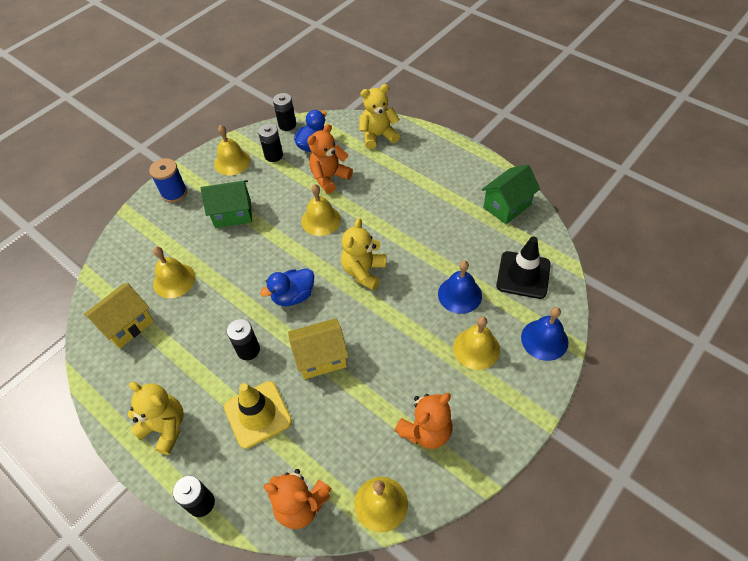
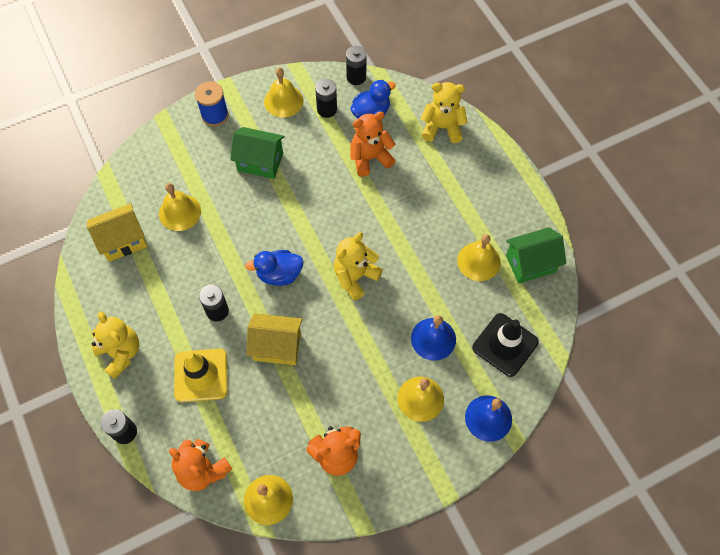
camera: 20 degrees right, 10 degrees up
(321, 220) = (340, 203): yellow bell -> yellow bell (478, 261)

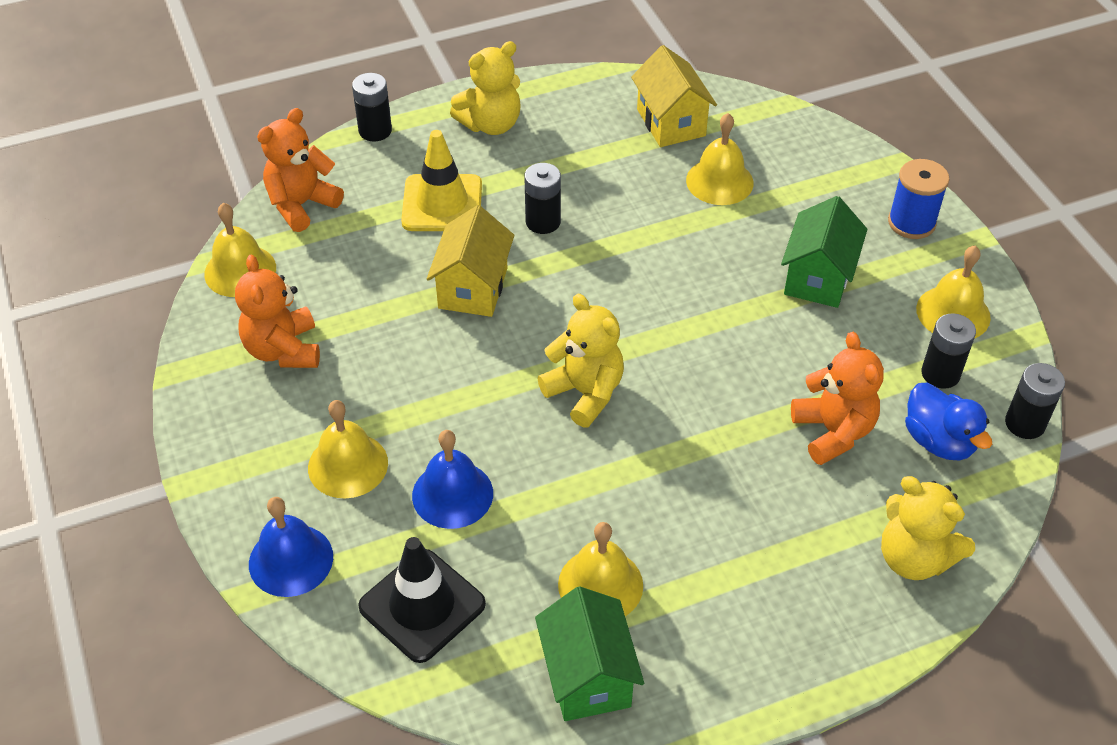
camera: 95 degrees right, 15 degrees down
(279, 274) = (599, 295): blue duck -> none
(442, 128) = (914, 558): yellow teddy bear -> yellow teddy bear turned 120 degrees clockwise

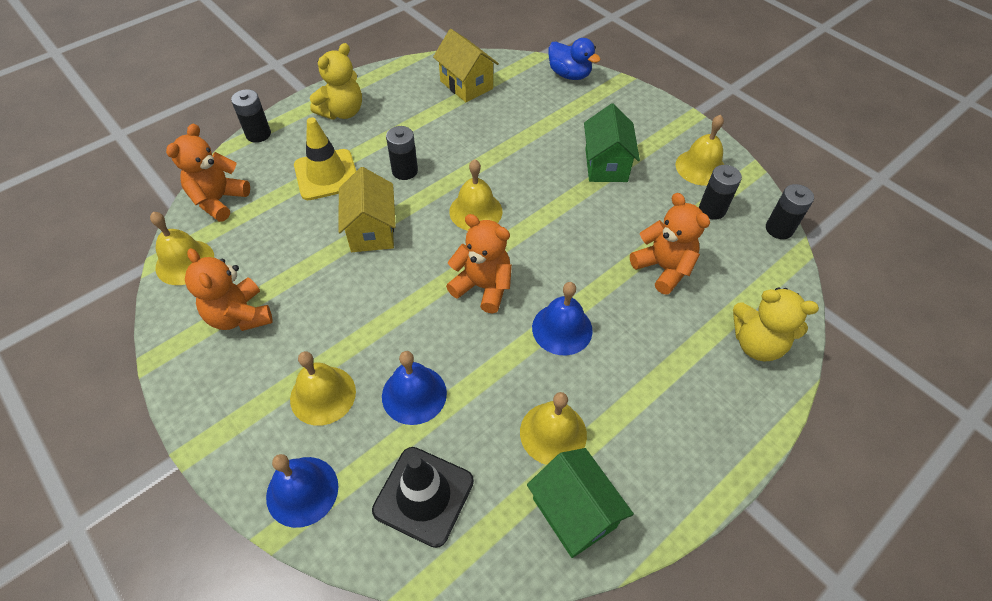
camera: 20 degrees left, 5 degrees up
(585, 393) = (483, 287): yellow teddy bear -> orange teddy bear
(664, 470) = (562, 329): none -> blue bell
(719, 181) = (514, 116): yellow bell -> yellow bell (475, 211)
(911, 223) = (648, 115): blue spool -> none
(939, 441) = (733, 256): blue duck -> blue duck (569, 75)

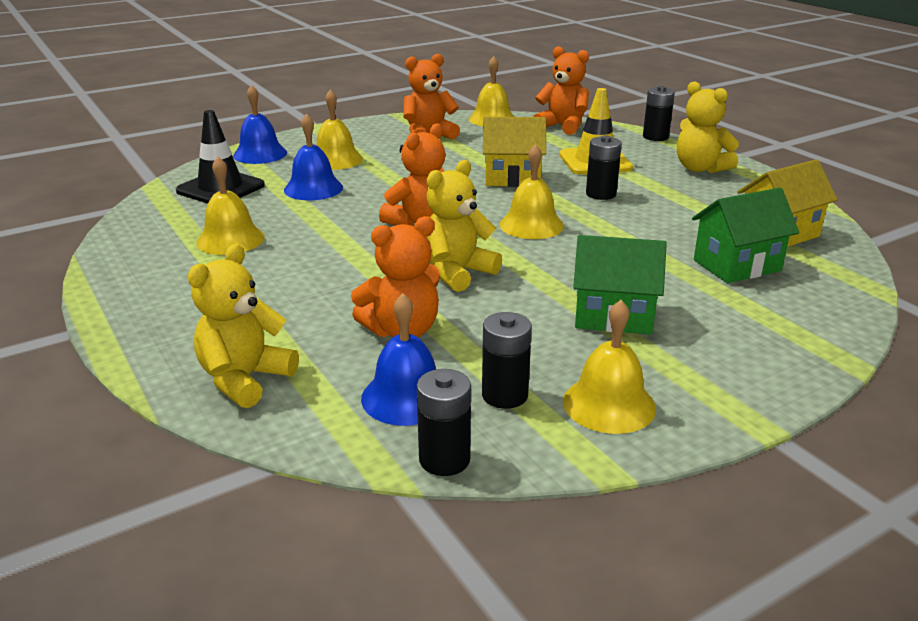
camera: 100 degrees right, 25 degrees down
(562, 329) = (344, 255): blue bell -> blue bell (406, 397)
(569, 75) = (840, 312): blue duck -> none
(571, 249) = (457, 272): none -> yellow teddy bear
(574, 513) = (150, 241): green house -> green house (737, 265)

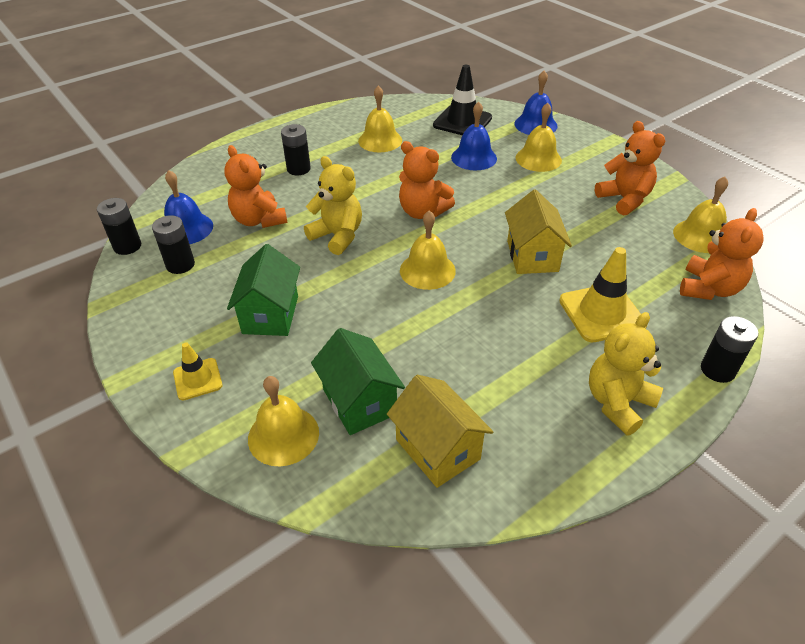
camera: 85 degrees right, 15 degrees up
(245, 379) = (214, 175): yellow teddy bear -> none
(601, 194) = (510, 315): black battery -> black battery (298, 169)
(609, 404) = (161, 308): yellow bell -> yellow bell (283, 435)
(737, 362) = (197, 379): none -> yellow traffic cone

